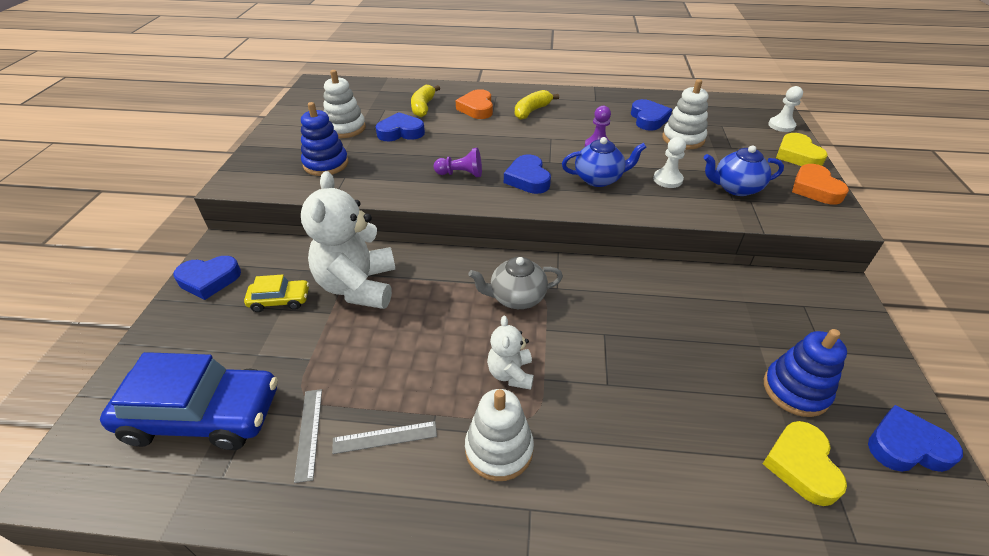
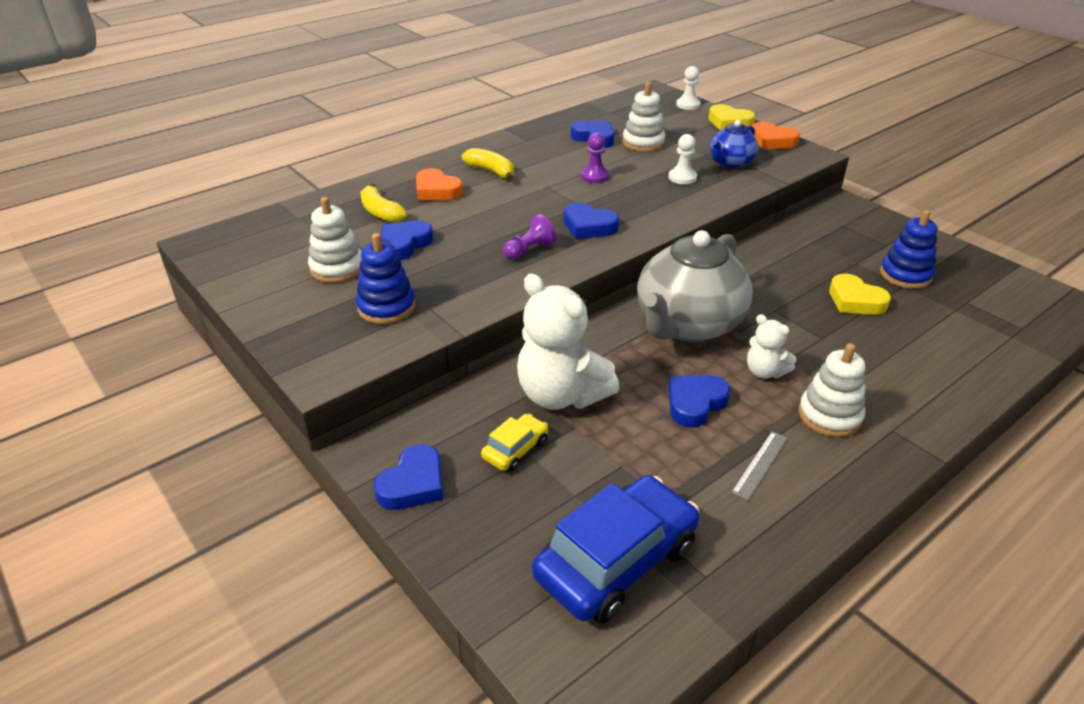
camera: 45 degrees left, 5 degrees down
(309, 433) = (711, 504): grey ruler -> none
(516, 298) = (687, 325): grey teapot -> grey teapot, size x1.94
(532, 111) = (491, 171): yellow banana -> yellow banana turned 135 degrees clockwise
(599, 179) = (638, 200): blue teapot -> none
(801, 465) = (959, 310): yellow heart -> yellow heart (855, 300)
(906, 446) = (979, 270): blue heart -> blue heart (695, 403)

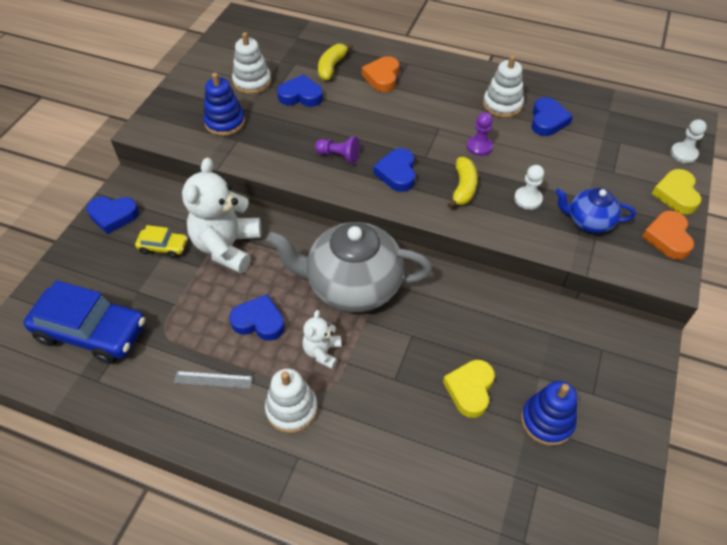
camera: 60 degrees right, 15 degrees up
(491, 171) = (435, 90): yellow banana -> yellow banana (463, 188)
(643, 143) = (569, 152): white stacking toy -> white stacking toy (502, 105)

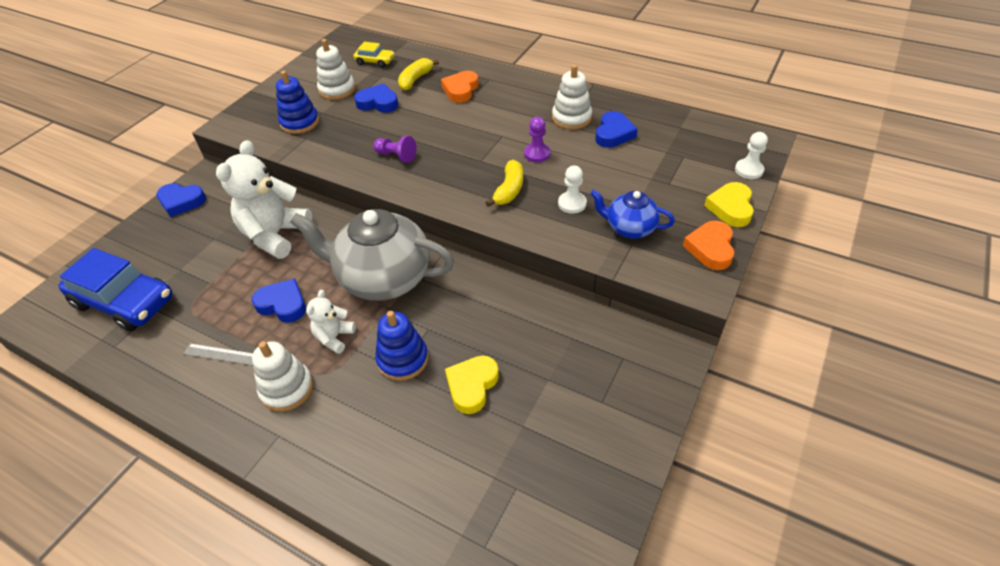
camera: 10 degrees right, 5 degrees down
(163, 247) = (217, 231): yellow car -> yellow car (375, 61)
(397, 173) = (448, 174): blue heart -> none
(547, 421) = (544, 424): blue stacking toy -> blue stacking toy (403, 359)

